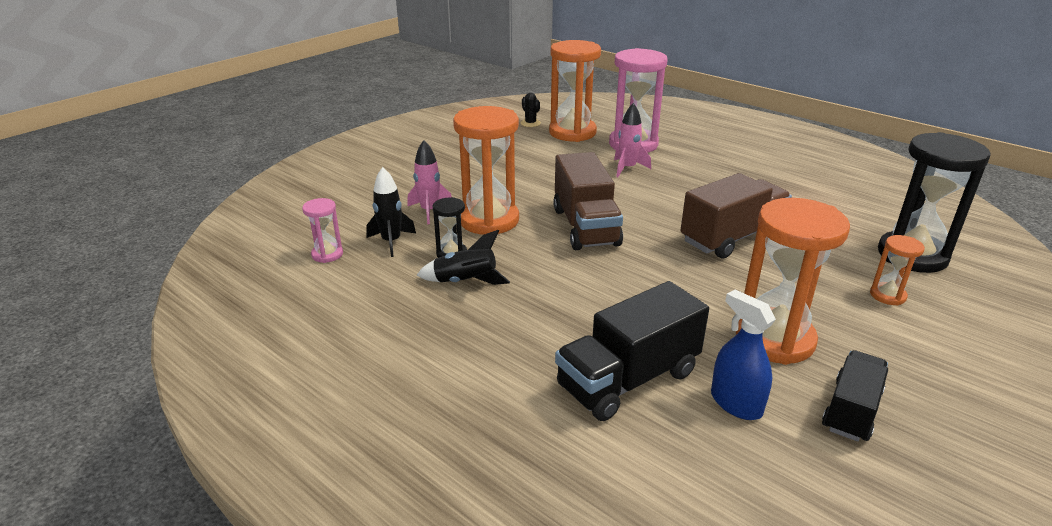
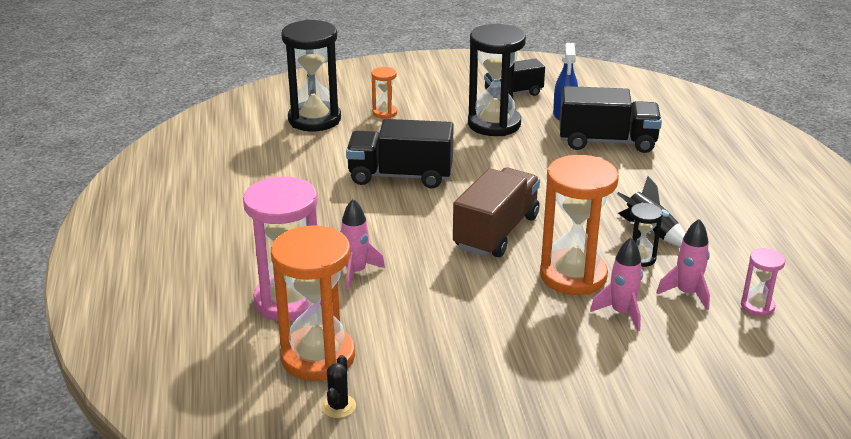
camera: 140 degrees left, 0 degrees up
(391, 242) = (686, 293): black rocket -> pink rocket
(732, 237) = (400, 176): brown truck -> black truck
(774, 339) = (494, 124): orange hourglass -> black hourglass

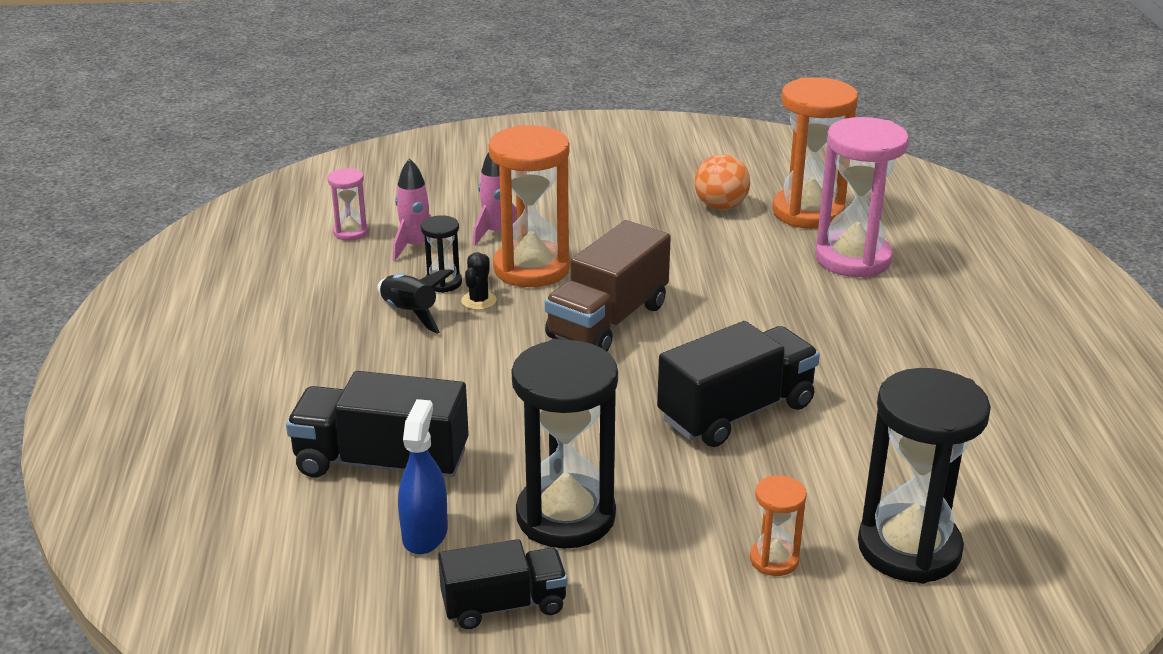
camera: 175 degrees left, 0 degrees up
(338, 406) = (781, 180): black cactus -> black cactus (479, 301)
(356, 272) = (783, 283): pink rocket -> none
(400, 176) = (736, 412): black truck -> black truck turned 45 degrees counterclockwise
(408, 360) = (720, 206): none -> orange ball

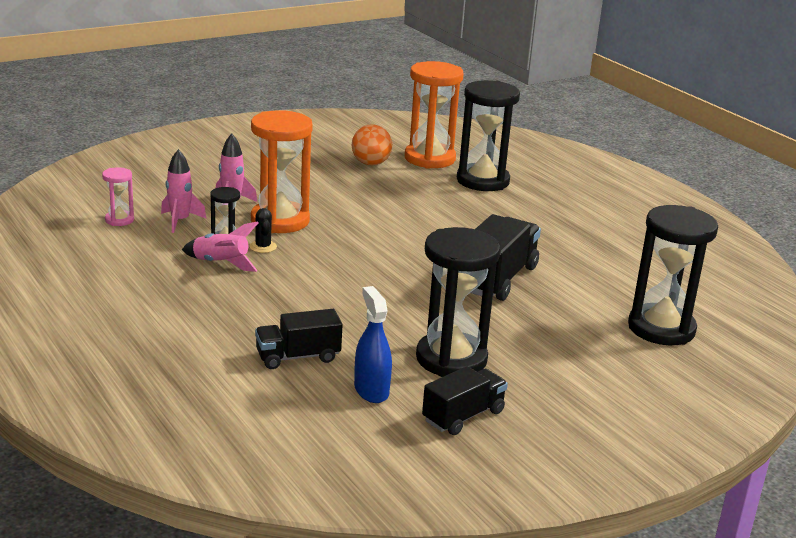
camera: 30 degrees left, 5 degrees down
(382, 463) = (298, 357): black truck -> black truck, size x0.64
(410, 313) = (221, 263): black rocket -> pink rocket
(608, 321) = (365, 243): brown truck -> none
(774, 560) = (595, 352): orange hourglass -> none
(853, 258) = (482, 181): pink hourglass -> black hourglass

